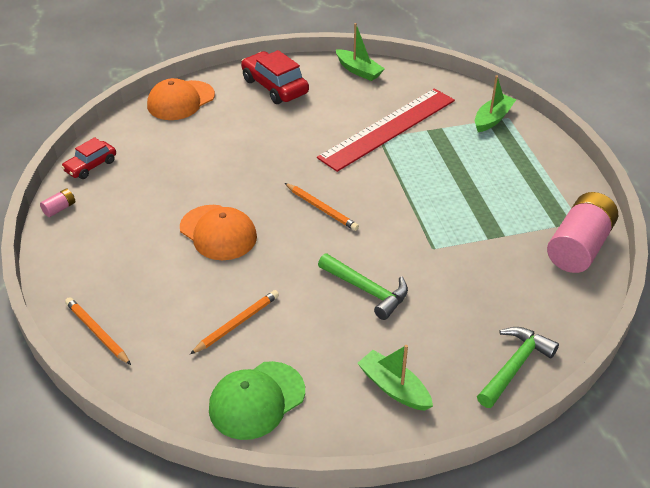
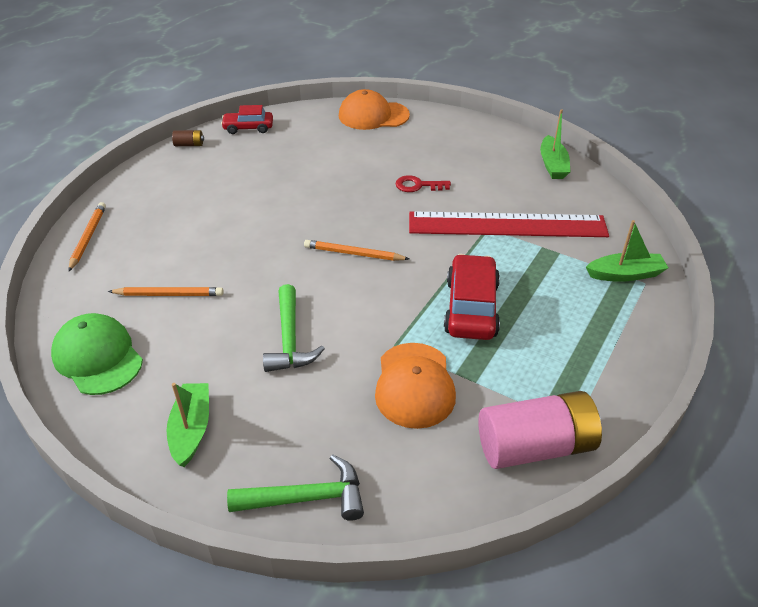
camera: 45 degrees right, 0 degrees up
(59, 208) = (189, 144): pink battery -> brown battery
(218, 232) = (255, 222): orange cap -> orange cap (414, 385)
(256, 400) = (98, 357): green cap -> green cap turned 45 degrees clockwise
(274, 86) = (460, 141): red car -> red car (471, 308)
(293, 135) = (418, 185): none -> red key
(321, 208) = (353, 254): orange pencil -> orange pencil turned 105 degrees clockwise

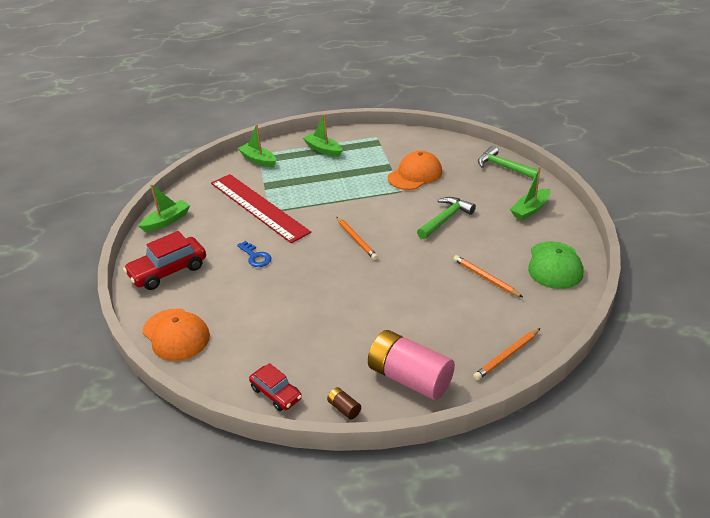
camera: 130 degrees left, 5 degrees down
(418, 185) = (255, 257): red key -> blue key
(471, 308) = (345, 185): red car -> red car (168, 271)
(535, 446) = (400, 139): pink battery -> pink battery (409, 378)
(591, 343) = (323, 150): none -> green boat

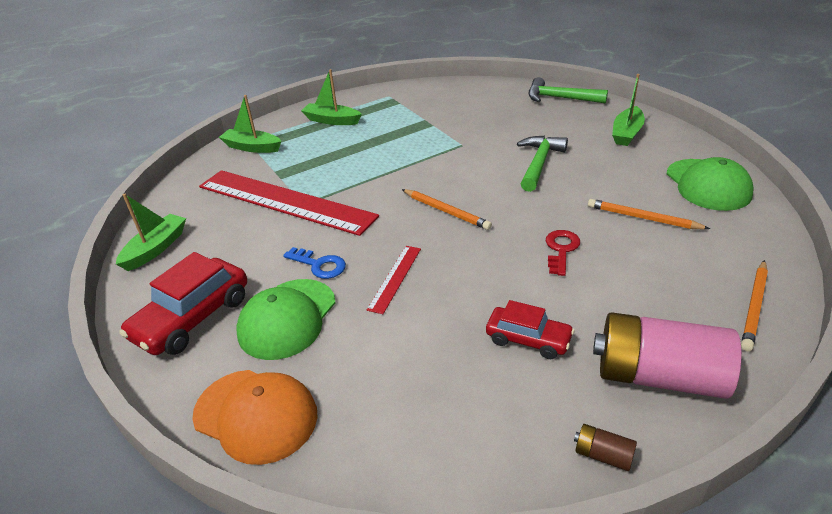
camera: 20 degrees left, 0 degrees up
(219, 285) = (287, 318): none -> green cap
(276, 393) = (481, 465): red car -> red car (528, 339)
(295, 277) = (395, 278): none -> red ruler
(412, 286) = (561, 250): none -> red key
(415, 175) = (465, 125): orange cap -> none

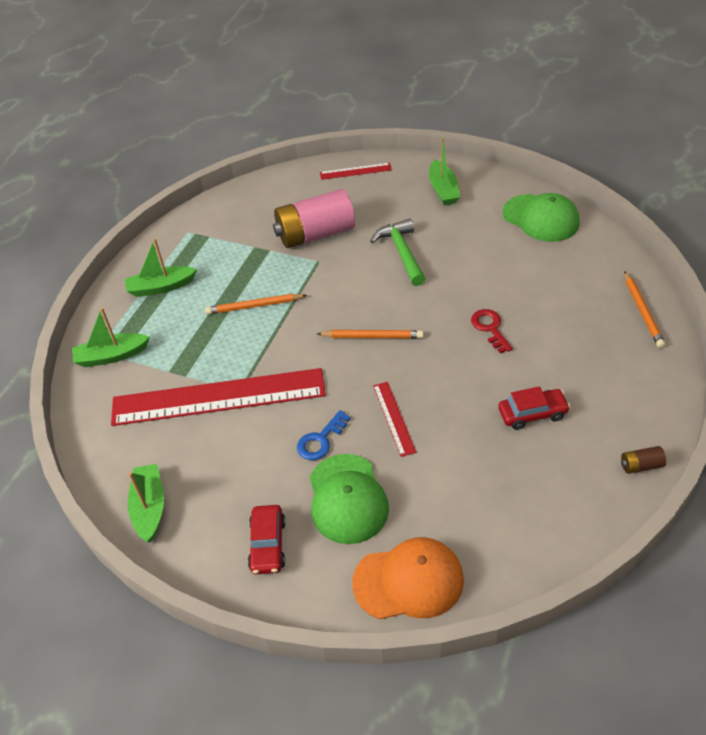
camera: 35 degrees left, 10 degrees up
(192, 318) = (268, 545): red car -> red car, size x0.62
(319, 265) = (321, 440): blue key -> blue key turned 135 degrees clockwise
(560, 98) = (355, 171): green hammer -> red ruler
(642, 218) = (521, 271): orange pencil -> orange pencil (254, 306)
(658, 376) = (628, 394): pink battery -> pink battery (315, 234)

